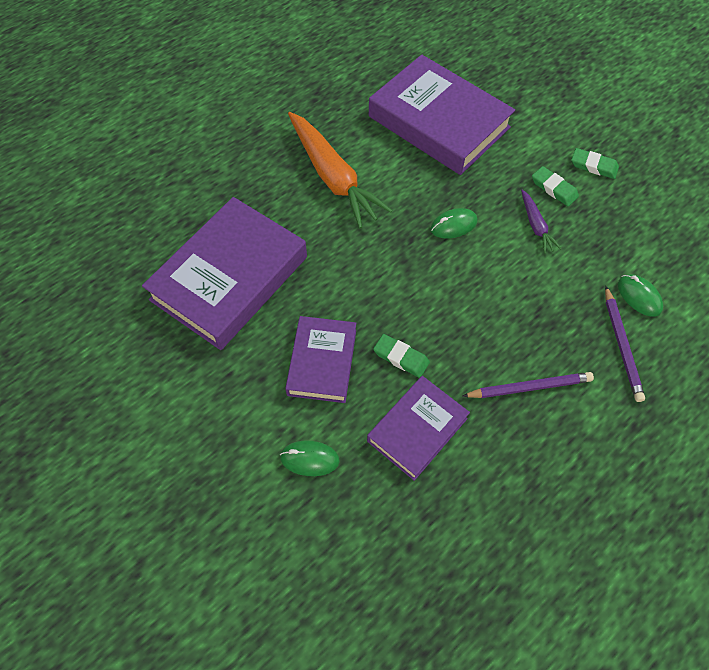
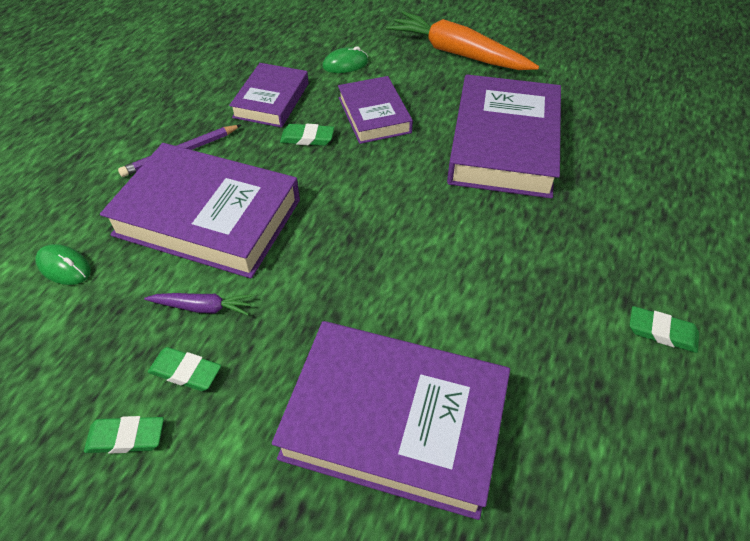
camera: 155 degrees right, 10 degrees down
(254, 109) = (662, 332): none -> green eraser
(333, 177) = (484, 276): orange carrot -> orange carrot (458, 53)
(453, 225) = (307, 271): green mouse -> none
(517, 300) = (208, 217): none -> purple book
(536, 226) = (202, 307): purple carrot -> purple carrot turned 135 degrees clockwise
(621, 346) = (88, 212): purple pencil -> none

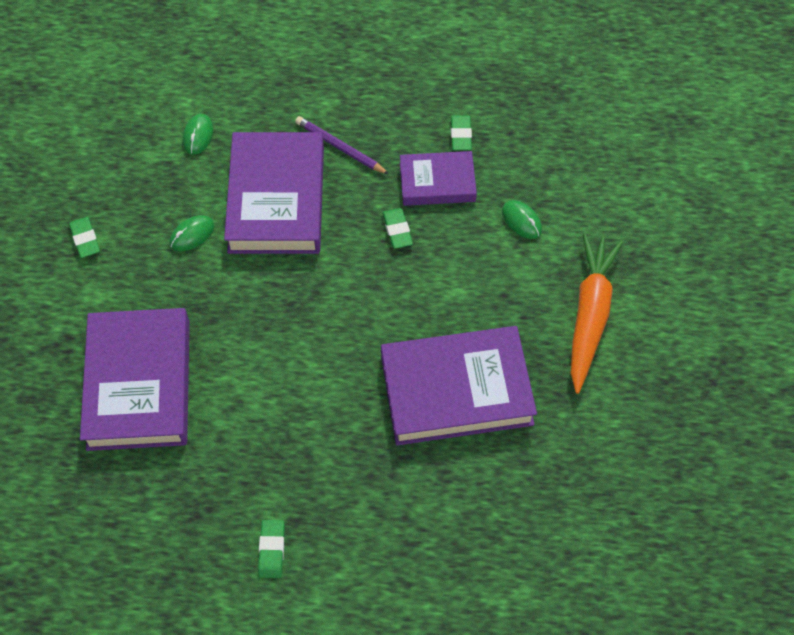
camera: 70 degrees right, 10 degrees up
(185, 371) = (139, 249): green eraser -> green eraser (461, 135)
(202, 307) = (192, 235): purple carrot -> green mouse
(374, 115) = (452, 271): purple book -> none

